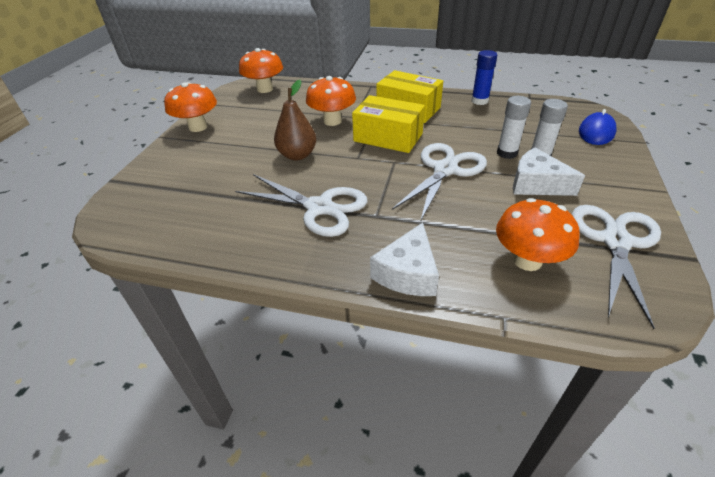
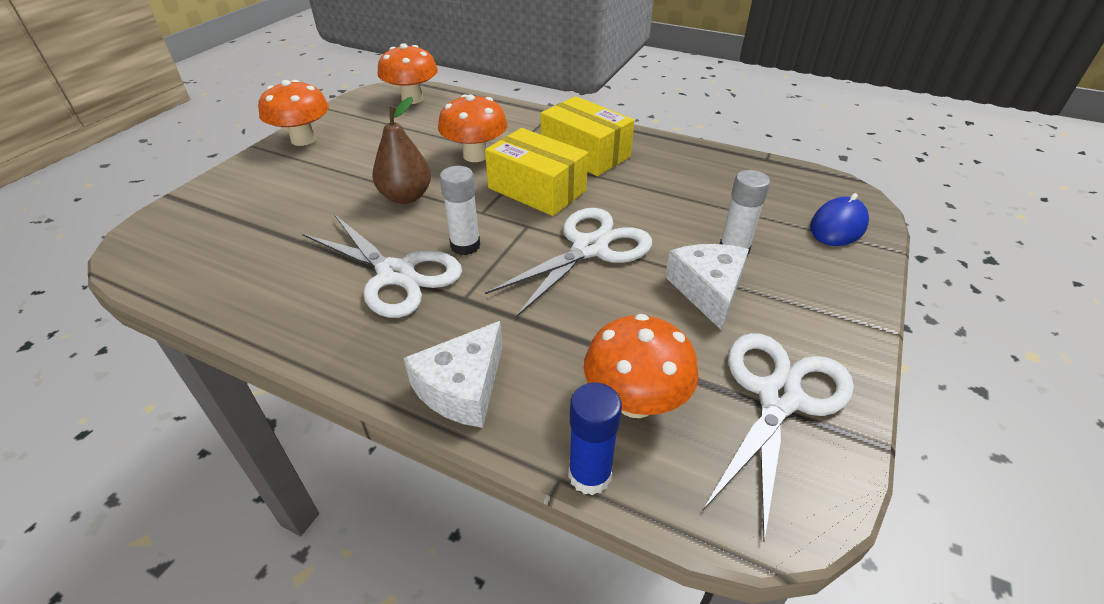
camera: 10 degrees right, 0 degrees up
(479, 101) = (691, 154): blue glue stick -> blue glue stick (589, 475)
(507, 153) = (689, 237): white glue stick -> white glue stick (465, 246)
(536, 184) = (708, 290): white cheese -> white cheese turned 45 degrees clockwise

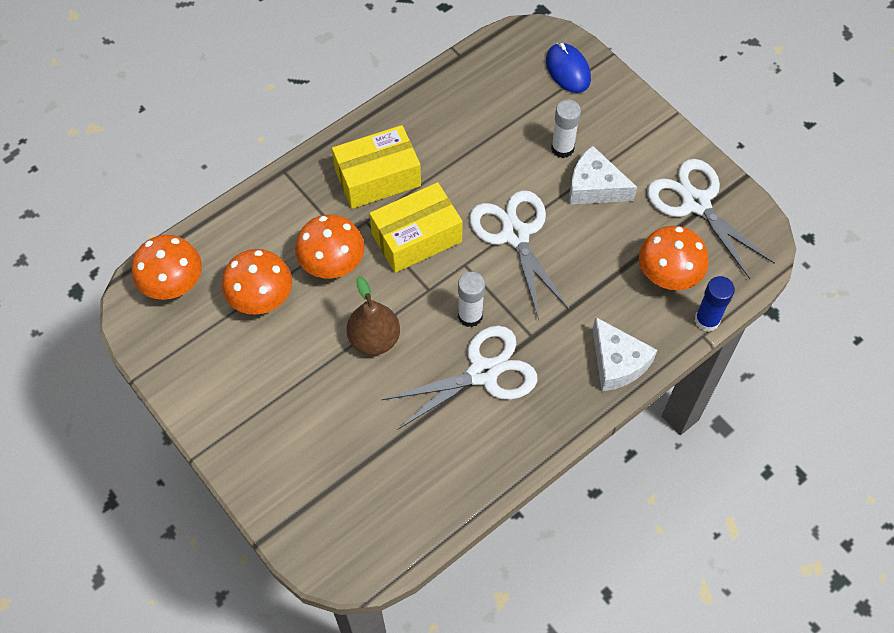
camera: 65 degrees left, 20 degrees up
(303, 139) = (210, 406): orange mushroom -> orange mushroom (261, 298)

